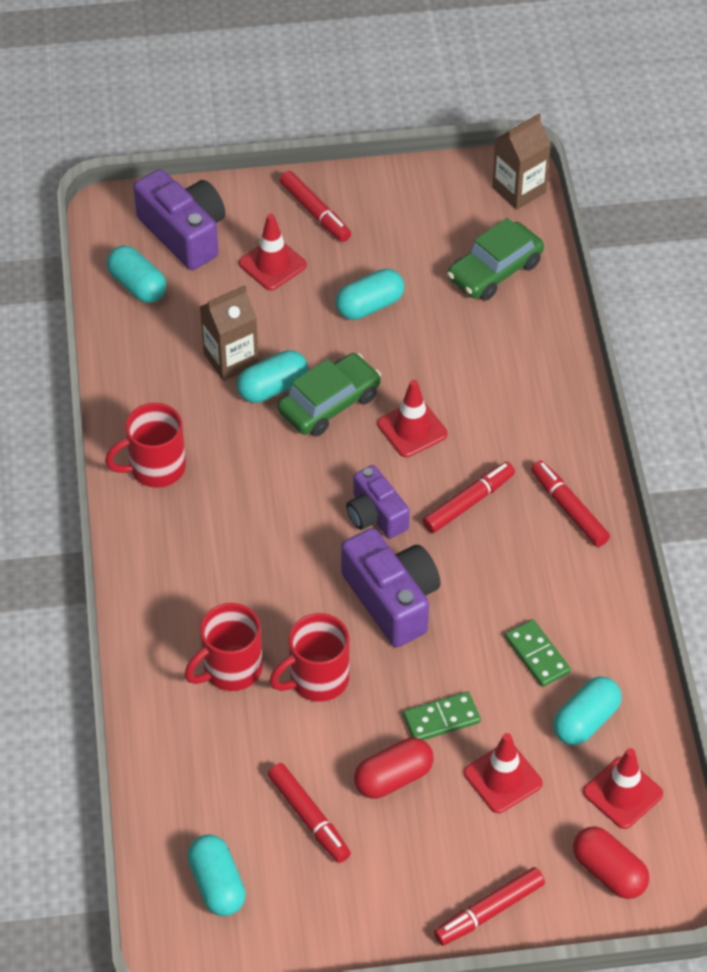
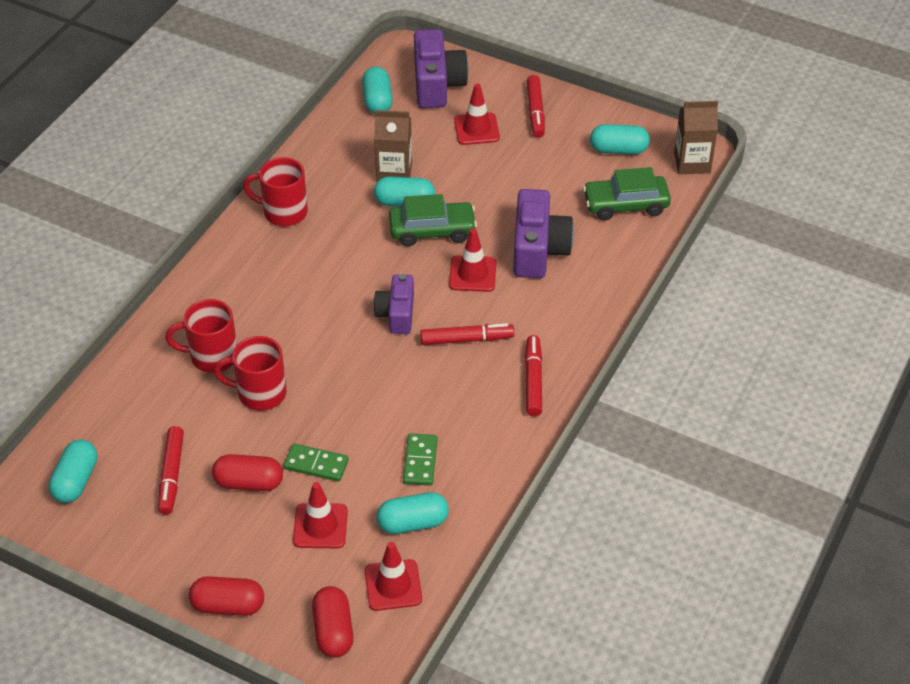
camera: 35 degrees right, 5 degrees down
(370, 305) = (517, 185): turquoise capsule -> turquoise capsule (618, 150)
(392, 599) = (356, 372): purple camera -> purple camera (538, 249)
(489, 911) = (228, 605): red marker -> red capsule

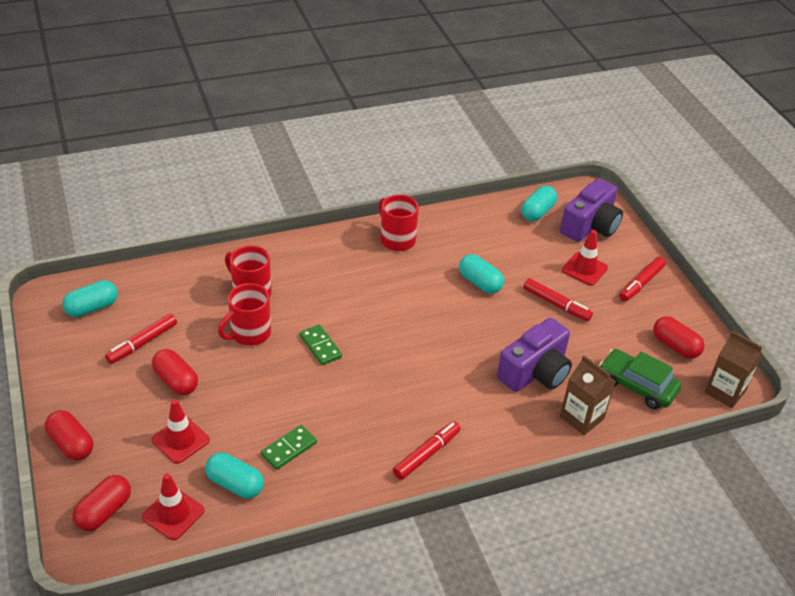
camera: 40 degrees right, 5 degrees down
(260, 393) = (249, 333): red mug -> red mug turned 90 degrees counterclockwise
(316, 464) = (226, 401): green domino -> green domino (320, 346)
(394, 172) = (495, 260): brown carton -> brown carton (581, 418)
(396, 314) = (390, 346): purple camera -> none
(432, 230) = (477, 311): green car -> none
(466, 339) = (415, 394): red marker -> red marker (556, 304)
(472, 274) = (470, 356): red traffic cone -> none
(618, 150) = (675, 346): turquoise capsule -> red capsule

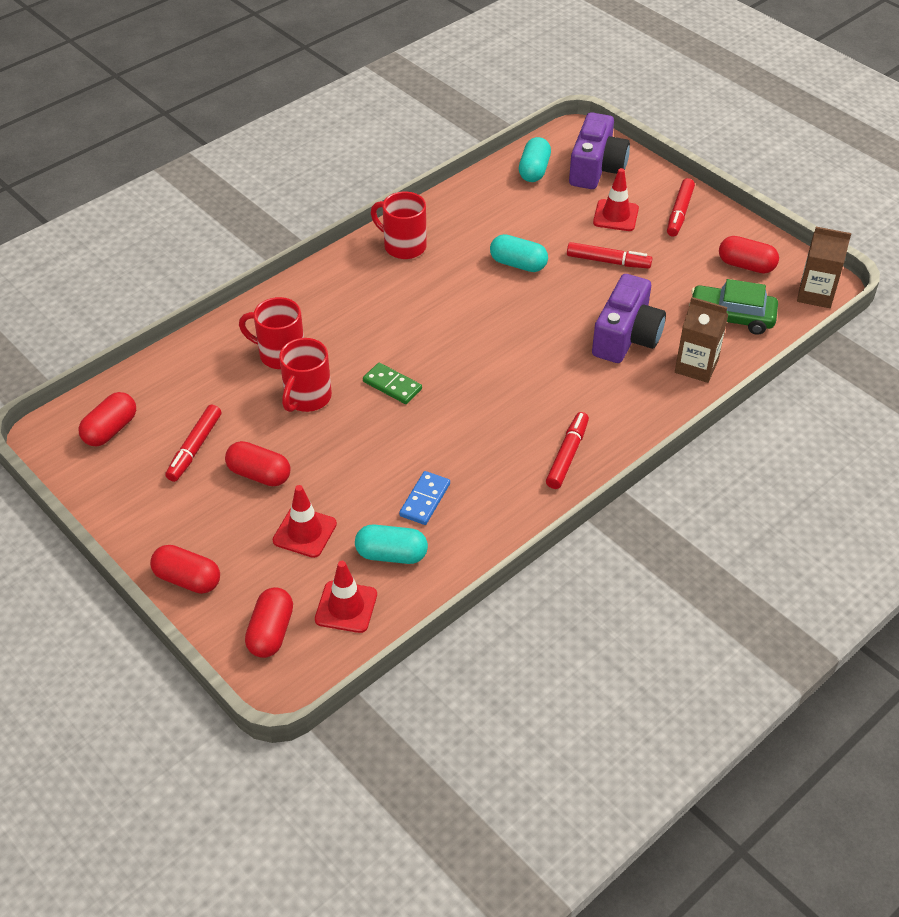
camera: 20 degrees left, 5 degrees up
(92, 308) = (110, 430): turquoise capsule -> red capsule
(289, 449) = (424, 500): green domino -> blue domino

